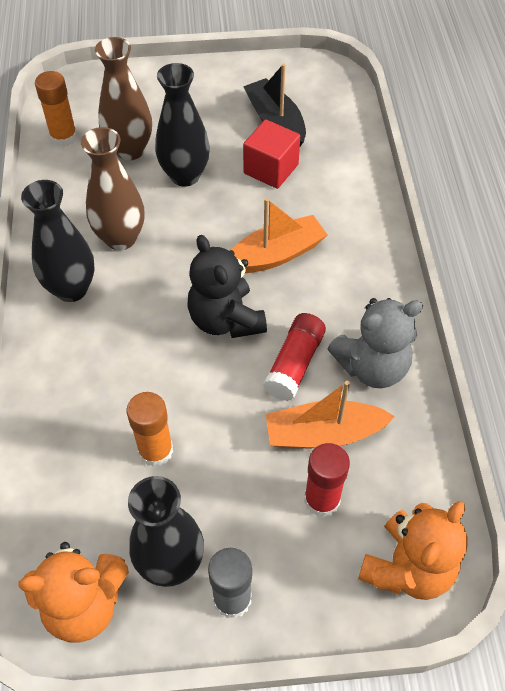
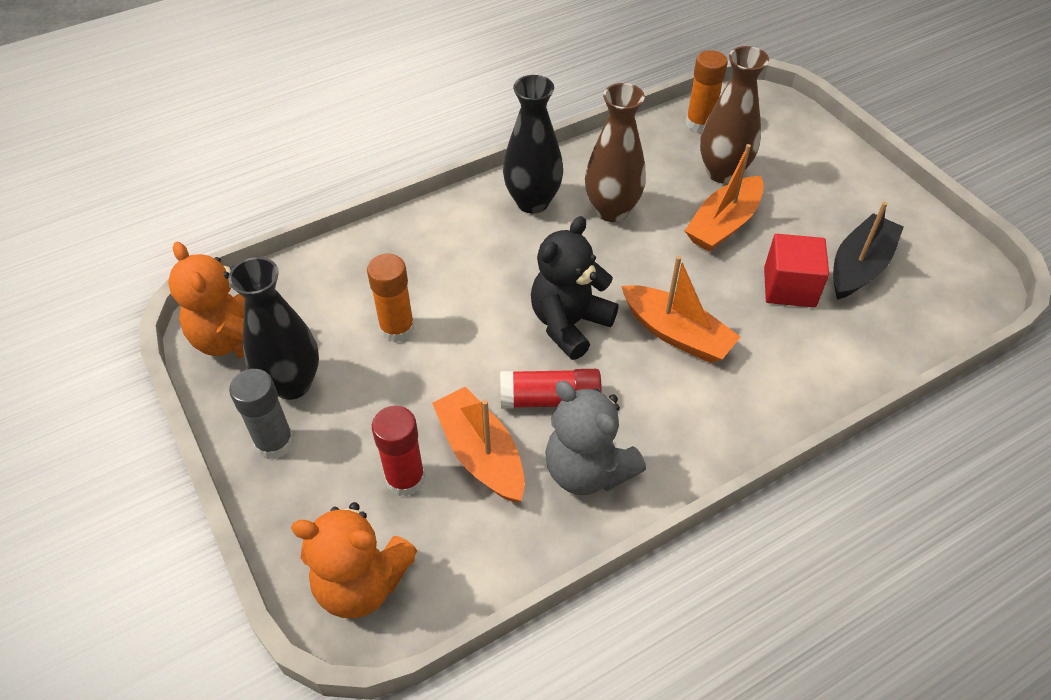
camera: 65 degrees right, 5 degrees down
(185, 175) = (723, 224): black vase -> orange boat

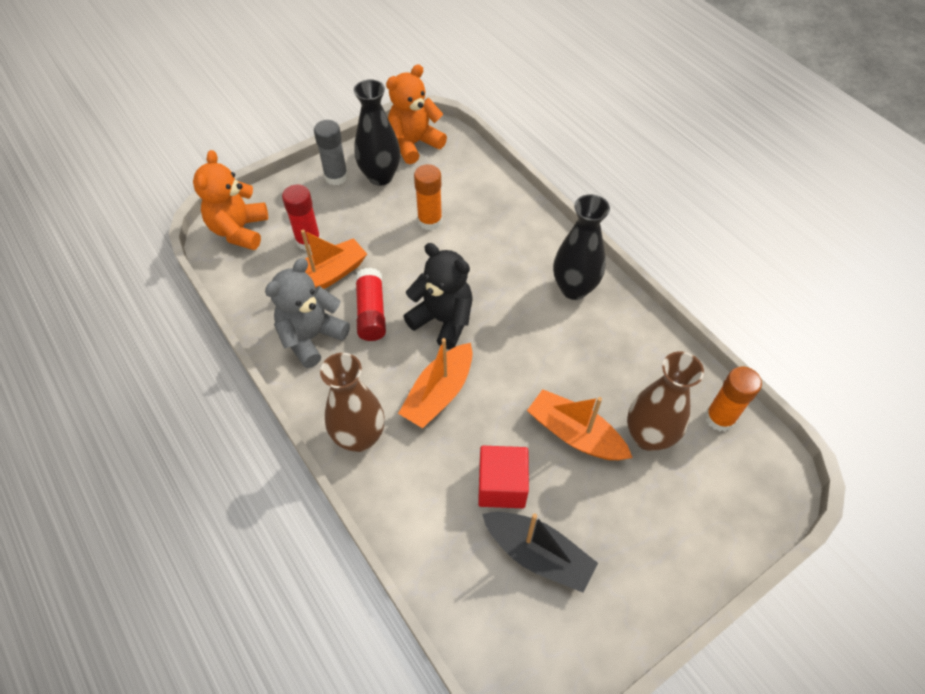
camera: 85 degrees right, 5 degrees up
(611, 210) = (575, 345): brown vase -> brown vase (359, 437)

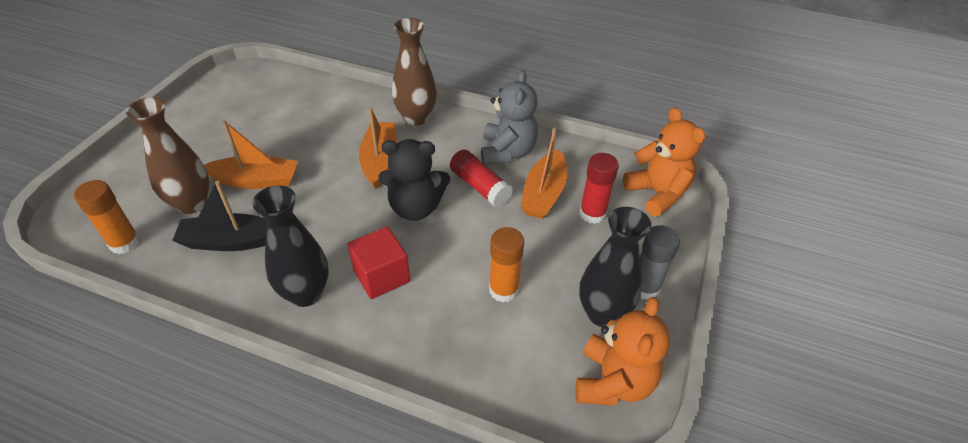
camera: 145 degrees right, 10 degrees down
(502, 486) = (299, 133): red cube -> red cube (381, 276)
(538, 554) = (257, 114): black boat -> black boat (231, 241)

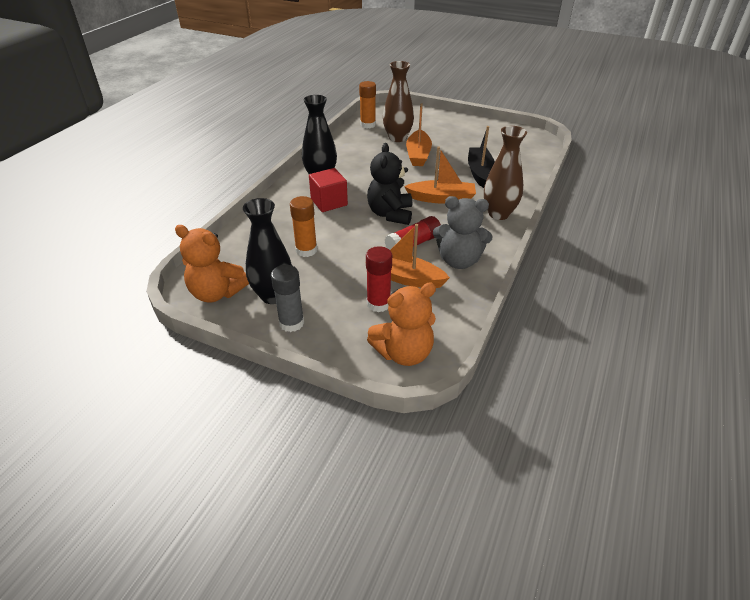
camera: 95 degrees right, 5 degrees down
(231, 241) = (365, 152): black boat -> black boat (479, 172)

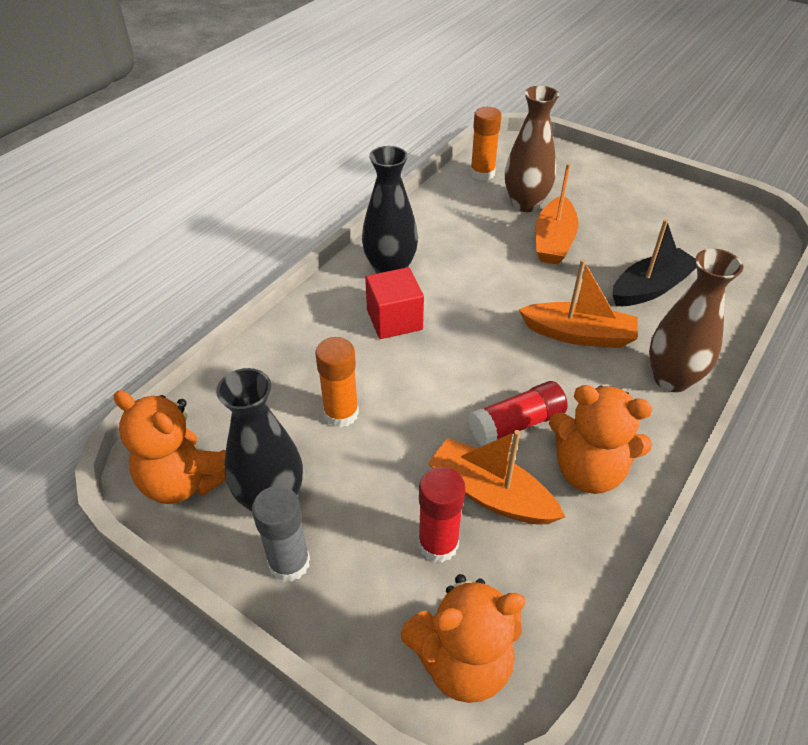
camera: 10 degrees right, 5 degrees up
(390, 214) = (489, 357): black teddy bear -> none
(459, 261) = (588, 471): grey teddy bear -> orange teddy bear
(479, 172) = (650, 288): black boat -> black boat turned 45 degrees clockwise

